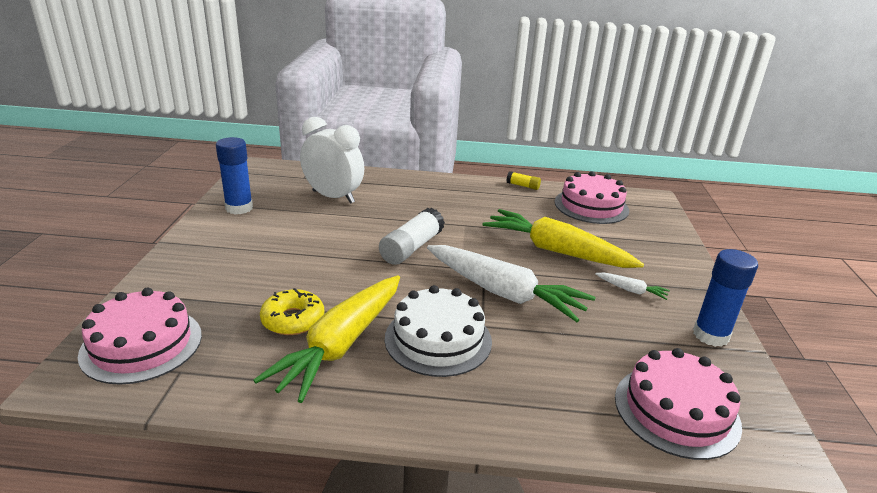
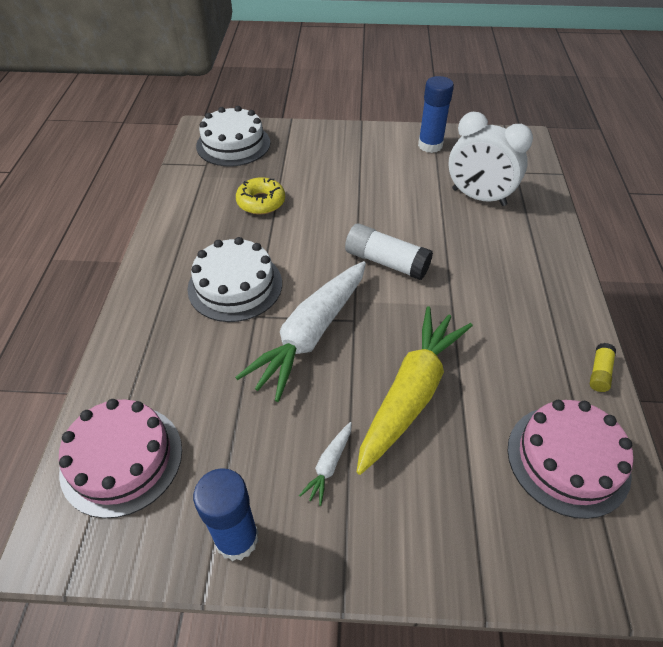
camera: 90 degrees right, 20 degrees up
(142, 344) = (233, 144): pink cake -> white cake
(333, 197) = (478, 197): white clock -> white clock turned 90 degrees clockwise
(341, 344) = (230, 230): yellow carrot -> none

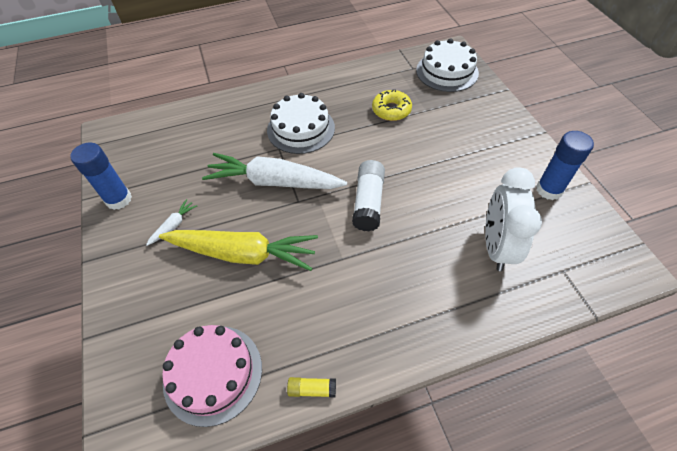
camera: 70 degrees right, 5 degrees up
(121, 459) = (157, 134): pink cake -> none
(329, 465) = (173, 225): white carrot -> white carrot turned 120 degrees clockwise

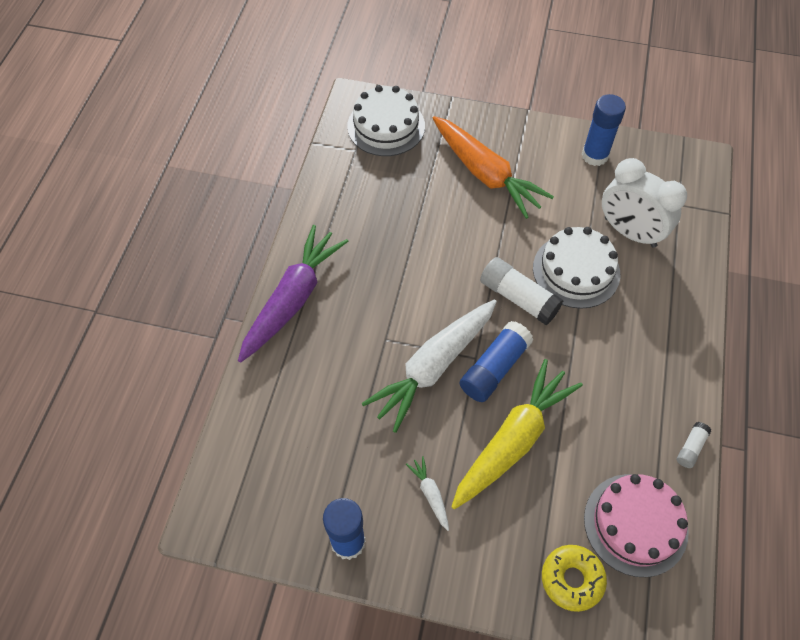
camera: 60 degrees left, 5 degrees up
(276, 95) = (293, 299): none -> purple carrot
(297, 215) = (494, 368): none -> blue glue stick
(301, 129) = (370, 303): white cake -> white cake (576, 271)
(312, 389) = (691, 448): yellow glue stick -> white glue stick
(391, 110) = (406, 207): yellow donut -> yellow donut (572, 579)
(460, 135) = (485, 174): none -> orange carrot

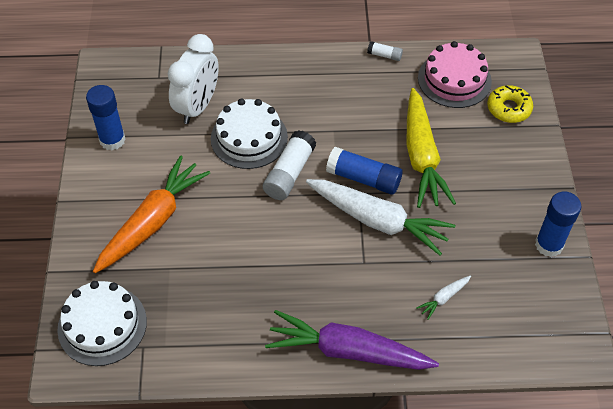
camera: 105 degrees left, 5 degrees down
(430, 494) = (487, 200): white carrot -> white carrot (443, 298)
(513, 440) = (421, 156): yellow carrot -> yellow carrot turned 120 degrees counterclockwise

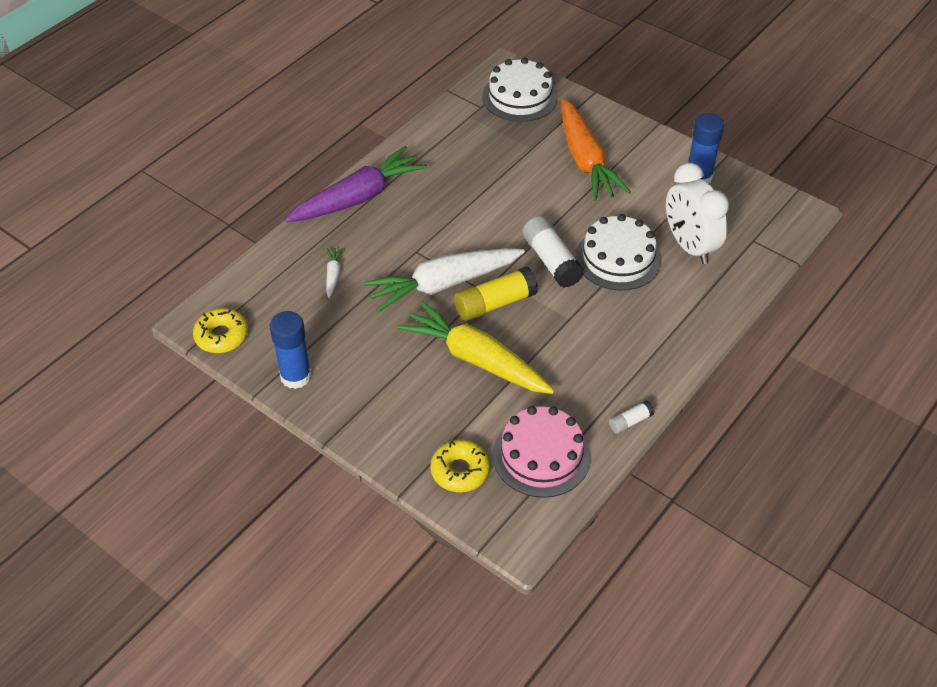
camera: 130 degrees right, 5 degrees down
(363, 178) = (495, 303): blue glue stick -> yellow glue stick
(573, 322) = (221, 336): none -> yellow donut

